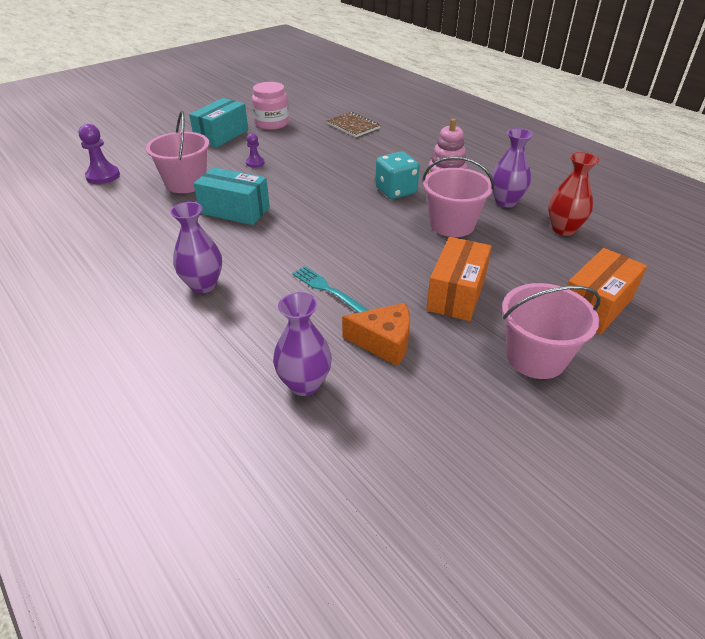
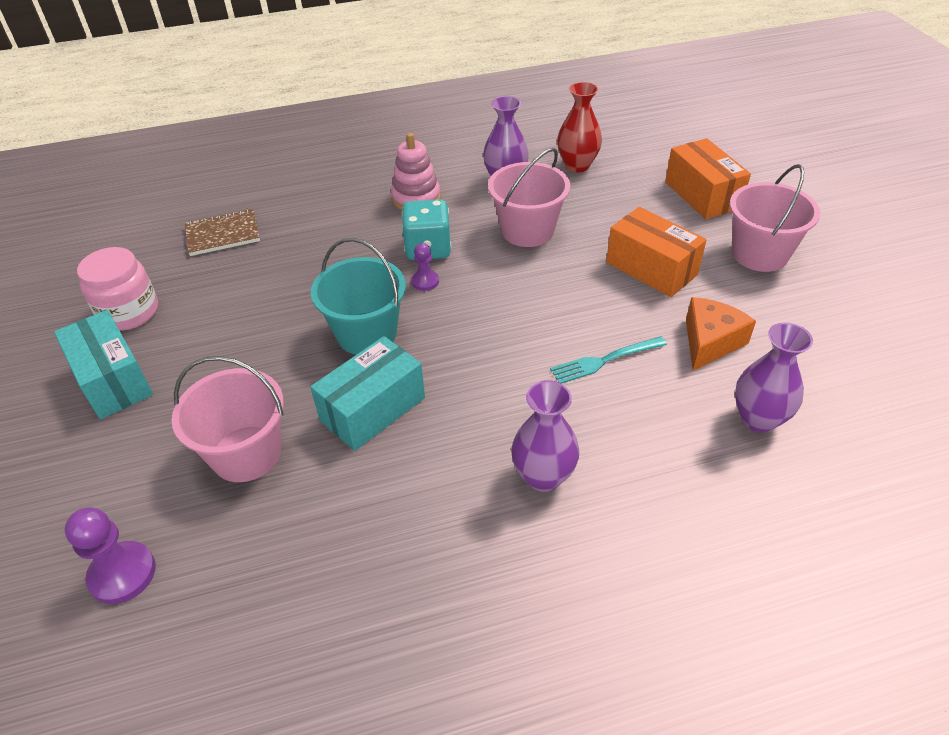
camera: 65 degrees left, 5 degrees up
(255, 163) = (247, 359): purple pawn -> purple pawn (425, 281)
(297, 191) = (366, 334): none -> turquoise bucket

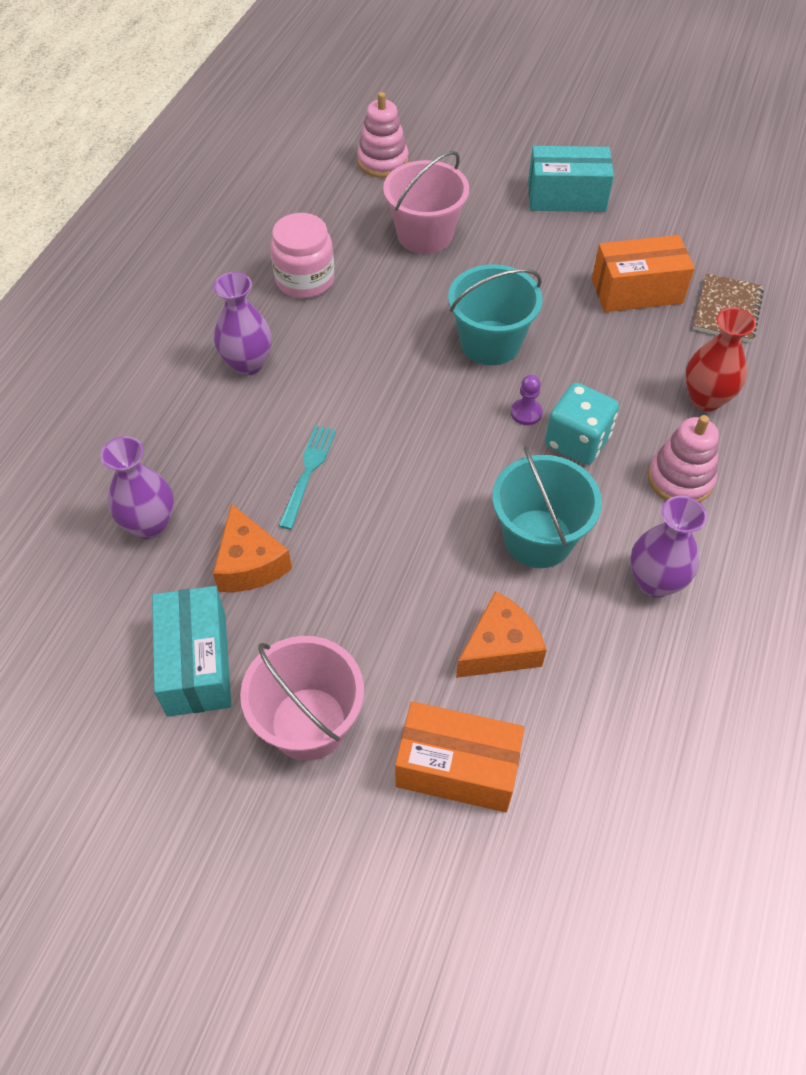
camera: 125 degrees right, 10 degrees up
(122, 574) = (382, 162): purple pawn -> pink stacking toy
(129, 312) = (647, 223): pink jar -> pink jar (305, 280)
(373, 409) = (402, 309): turquoise box -> turquoise box (196, 664)
(527, 230) = (538, 538): pink bucket -> turquoise bucket
(577, 165) = (632, 680): red vase -> red vase (705, 399)
(618, 212) = (500, 648): none -> orange cheese
(651, 268) = (382, 600): orange box -> orange box (637, 291)

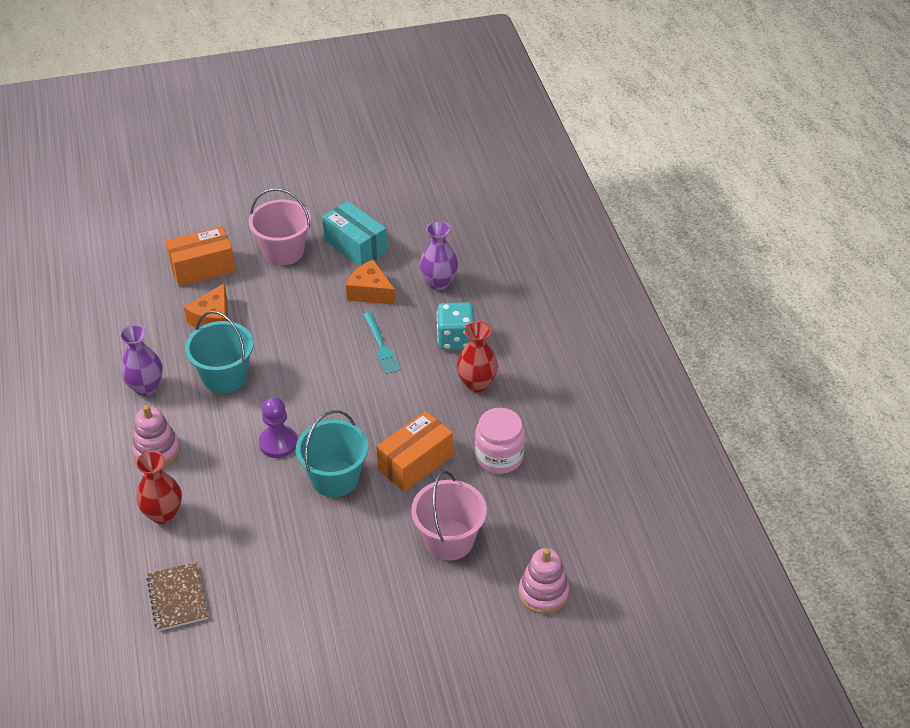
camera: 145 degrees right, 10 degrees down
(247, 364) = (476, 384): purple vase -> red vase
(526, 413) = (278, 443): purple pawn -> purple pawn, size x1.67
(566, 196) = (366, 643): turquoise box -> none
(577, 441) = (234, 441): turquoise dice -> turquoise dice (456, 339)
(637, 291) = (255, 578): orange box -> orange box (415, 463)

